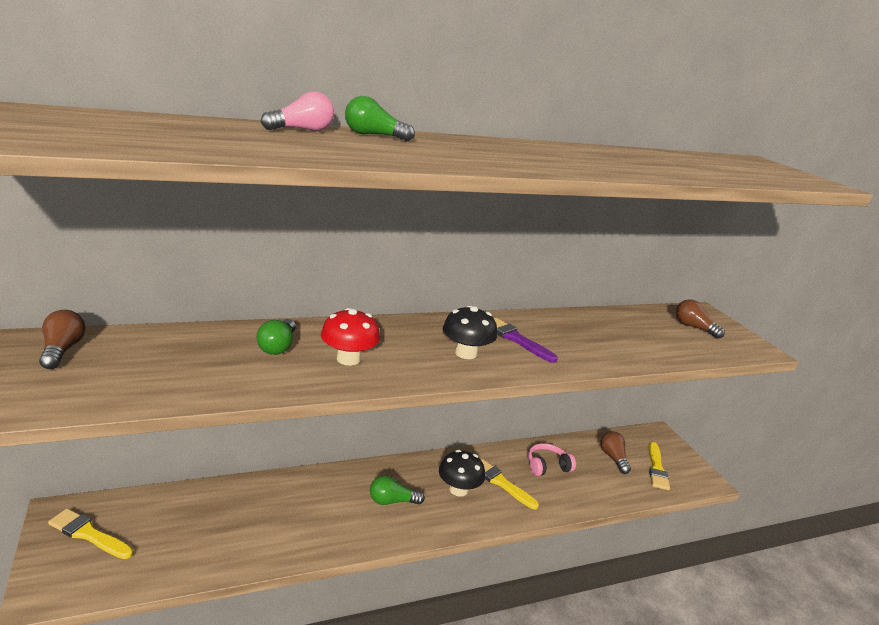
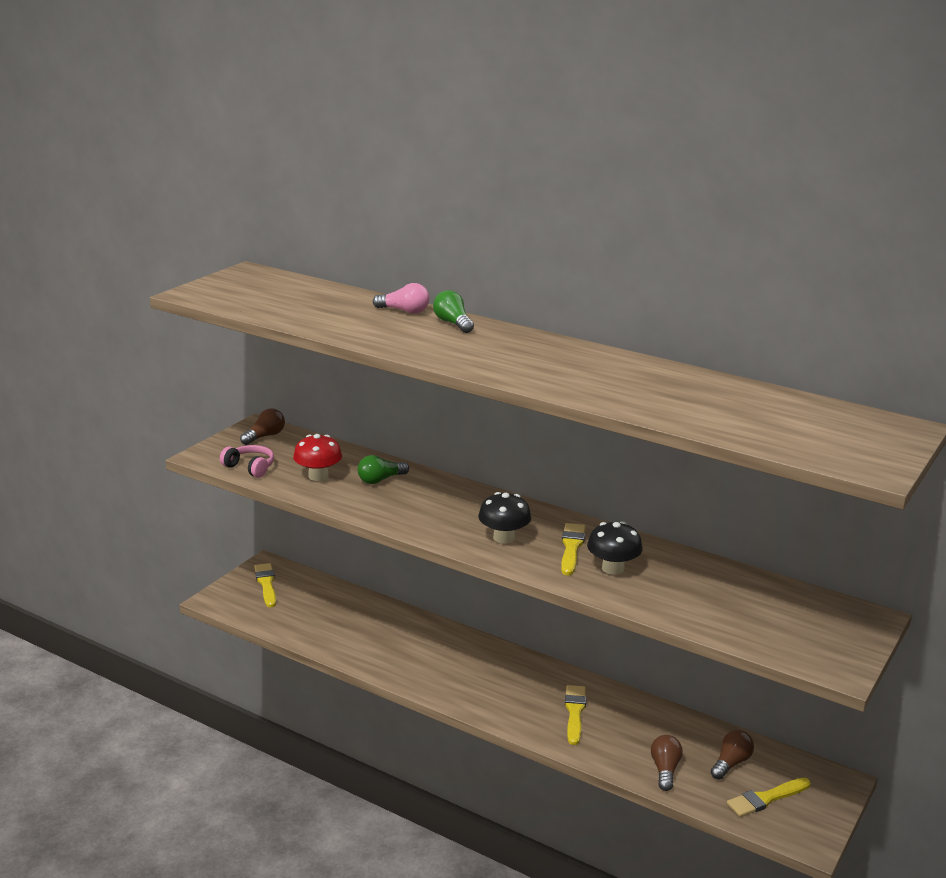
camera: 55 degrees right, 0 degrees up
(348, 359) = (410, 505): red mushroom -> red mushroom (318, 476)
(392, 501) = (464, 671): green light bulb -> none
(458, 489) = (529, 694): black mushroom -> black mushroom (613, 568)
(516, 339) = (571, 547): purple brush -> yellow brush
(547, 466) = (643, 728): pink headphones -> pink headphones (250, 467)
(693, 327) = (806, 621): brown light bulb -> brown light bulb (665, 770)

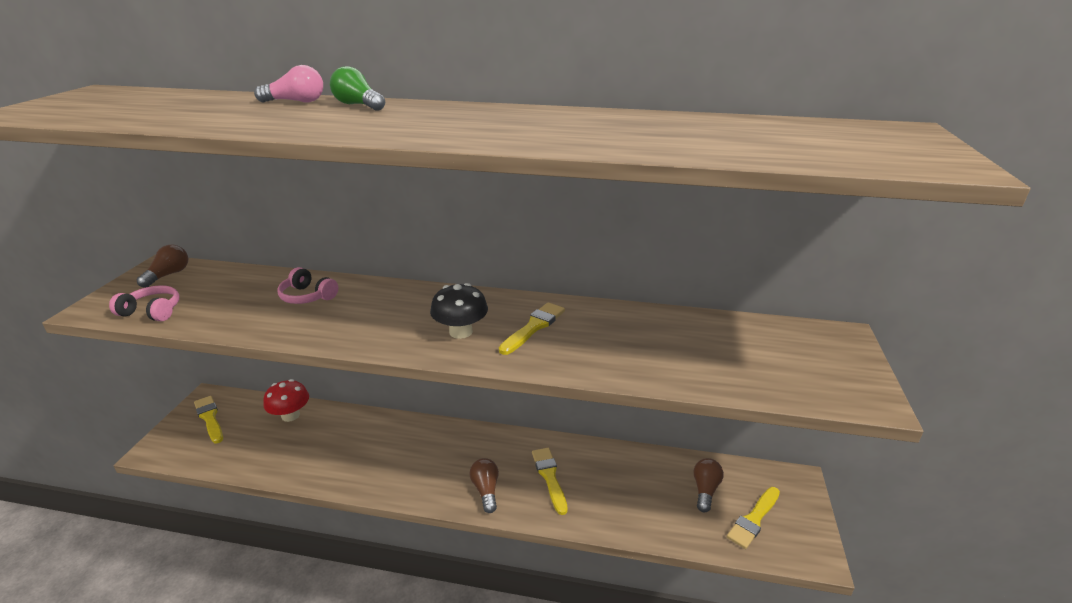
camera: 20 degrees left, 5 degrees up
(318, 476) = (236, 306): red mushroom -> red mushroom (290, 415)
(380, 480) = (307, 296): green light bulb -> pink headphones
(571, 547) = (533, 327): yellow brush -> yellow brush turned 45 degrees clockwise
(613, 568) = (585, 340): black mushroom -> none
(665, 770) = (656, 516): brown light bulb -> brown light bulb (486, 490)

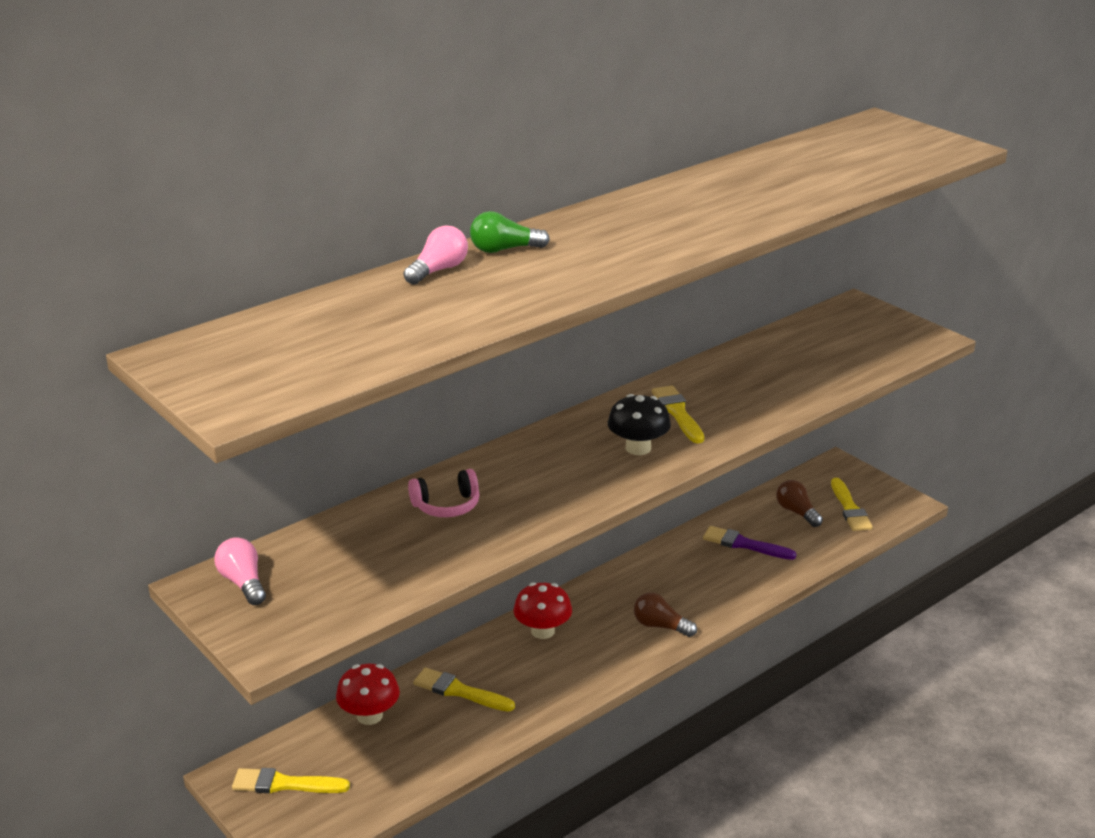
camera: 50 degrees left, 0 degrees up
(152, 311) = (338, 608): pink headphones -> none
(168, 275) = (243, 583): brown light bulb -> pink light bulb
(428, 438) = (543, 631): none -> red mushroom
(549, 477) = (687, 583): yellow brush -> yellow brush (460, 691)
(629, 482) = (744, 544): none -> purple brush

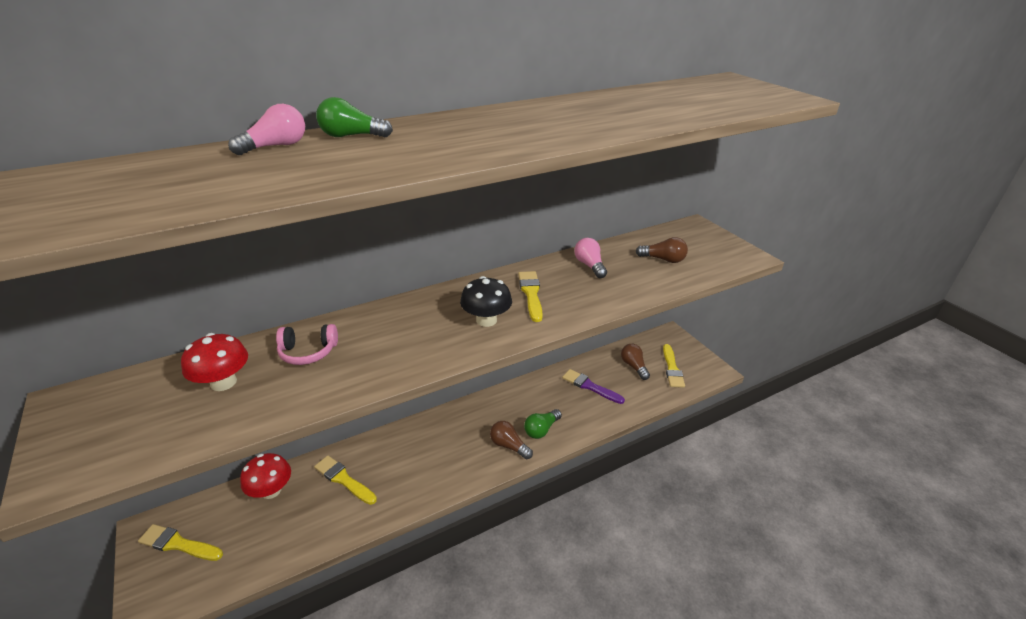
camera: 10 degrees right, 5 degrees up
(243, 583) = (96, 404): pink light bulb -> pink light bulb (589, 265)
(543, 631) = (424, 436): red mushroom -> red mushroom (223, 382)
(696, 603) = (541, 430): none -> green light bulb
(826, 354) = (663, 259): none -> brown light bulb

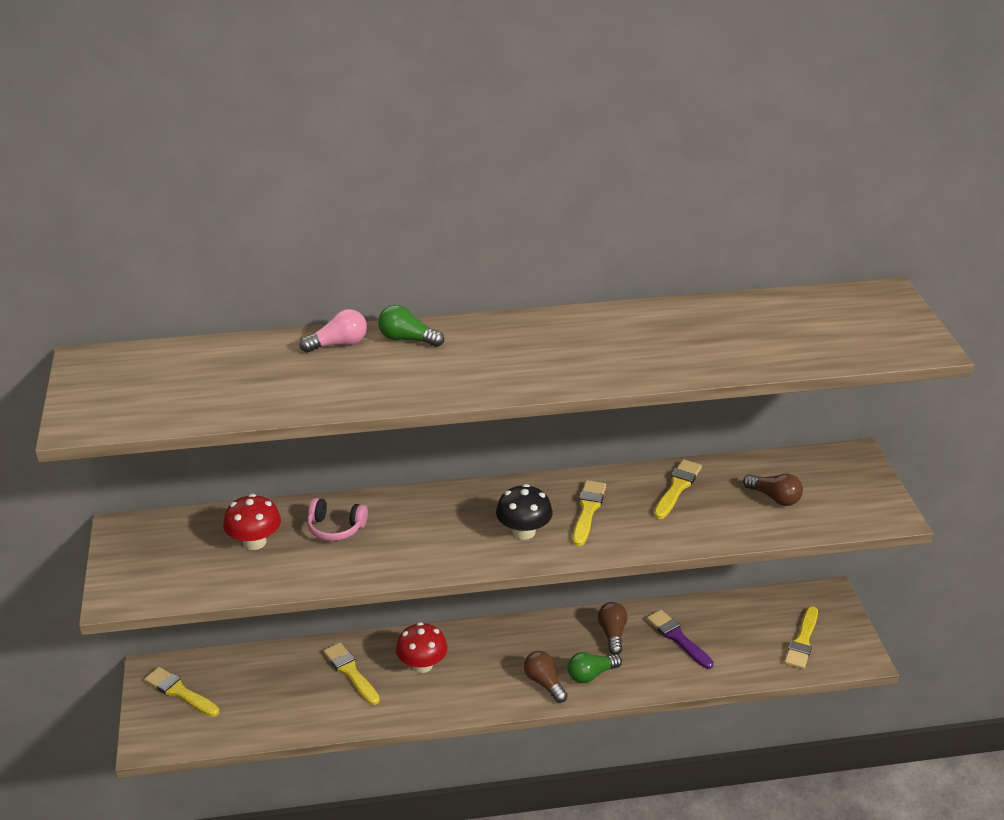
camera: 20 degrees right, 0 degrees up
(271, 490) = (275, 664): red mushroom -> red mushroom (422, 665)
(589, 265) = (677, 488): pink light bulb -> yellow brush
(634, 366) = (751, 626): brown light bulb -> brown light bulb (612, 634)

